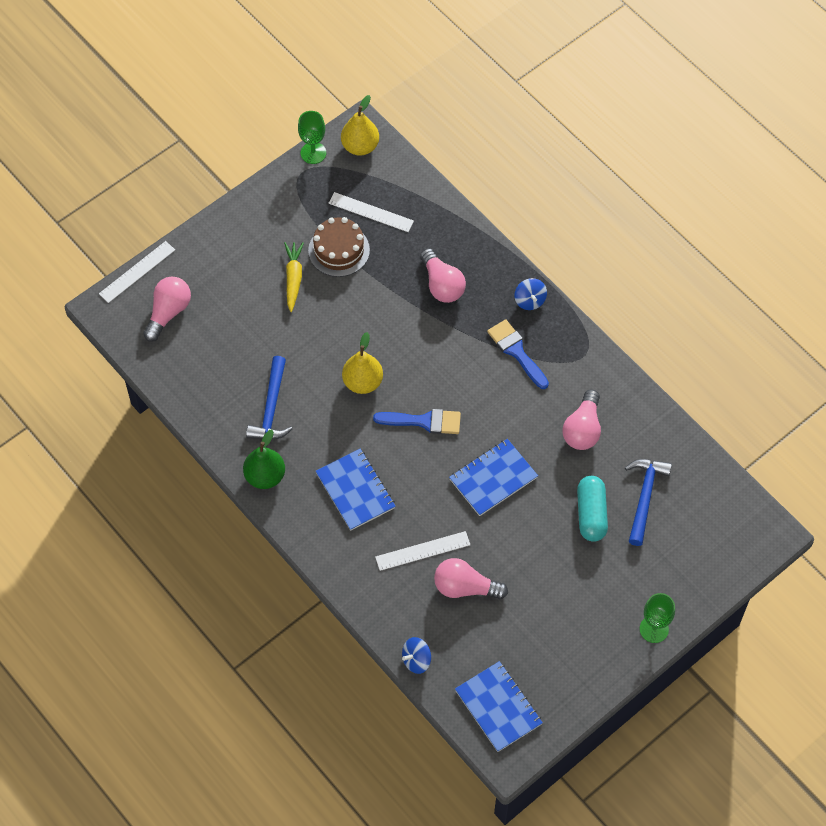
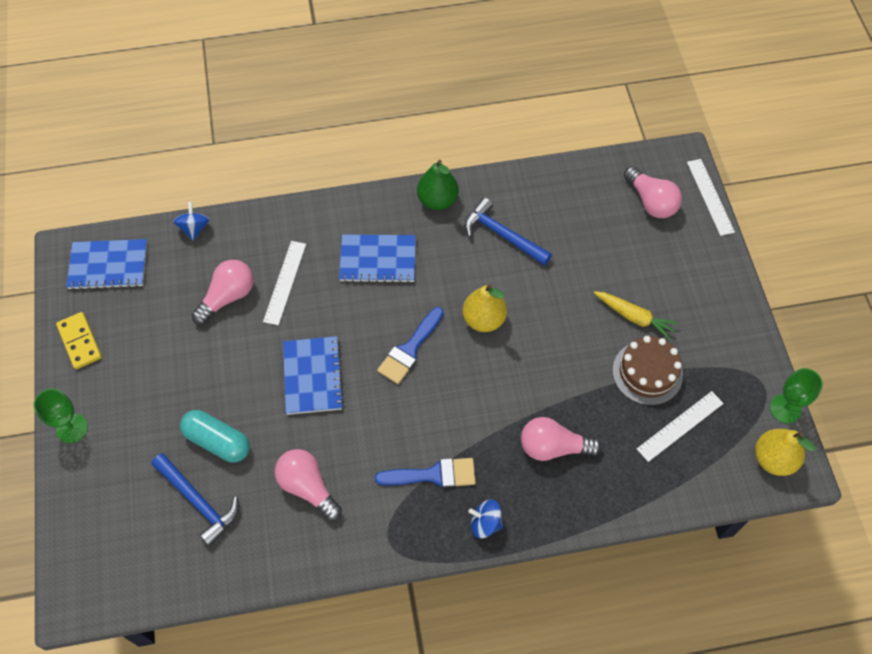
camera: 120 degrees right, 0 degrees up
(581, 678) = (80, 341): none -> yellow domino

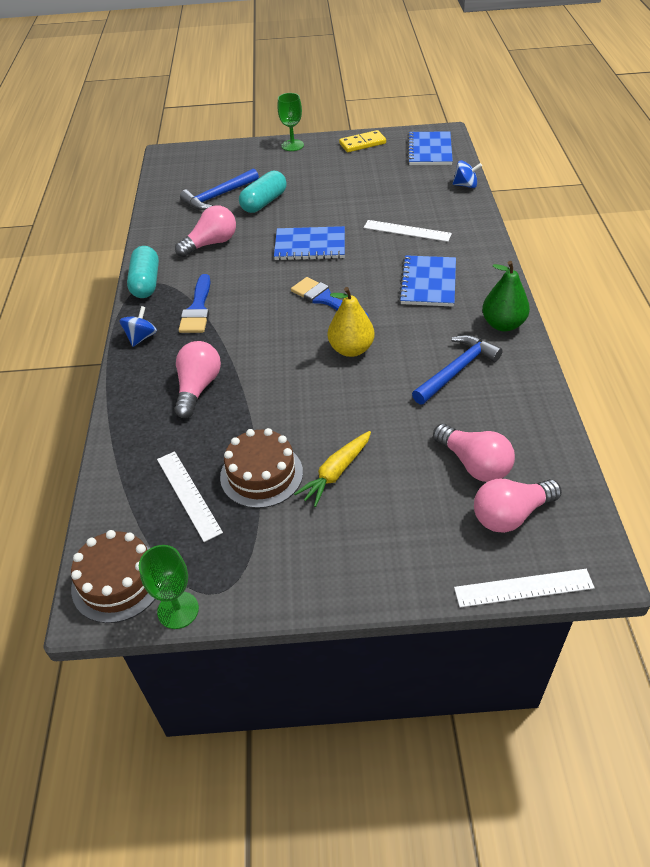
camera: 100 degrees right, 15 degrees down
(227, 297) = (394, 203): pink light bulb -> pink light bulb (474, 464)
(388, 545) = (146, 283): none -> turquoise capsule
(773, 459) = (118, 581): yellow pear -> brown cake

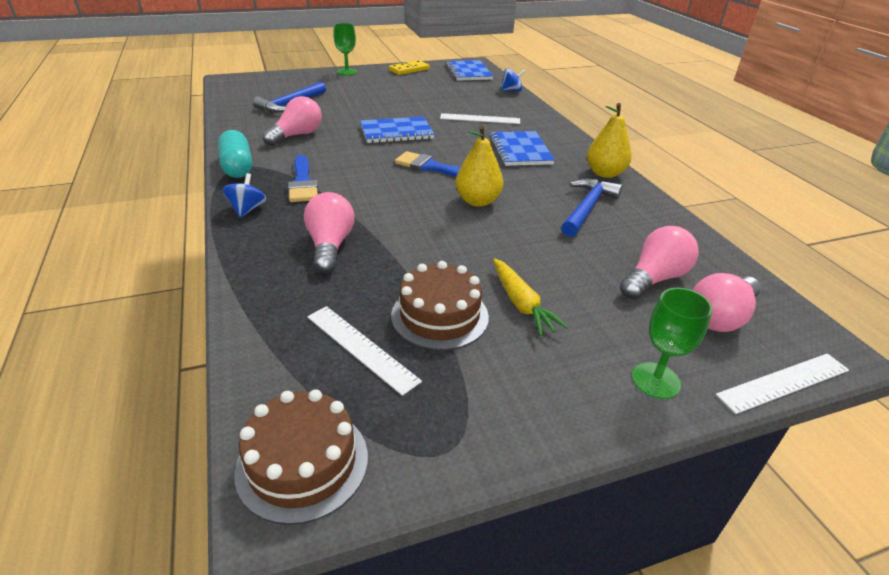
camera: 20 degrees left, 10 degrees down
(178, 610) = (402, 484): green goblet -> green goblet (655, 380)
(264, 202) = (337, 106): turquoise capsule -> none
(336, 473) = (521, 304): yellow carrot -> yellow carrot turned 45 degrees counterclockwise
(474, 464) = (654, 278): pink light bulb -> pink light bulb turned 75 degrees counterclockwise
(503, 324) = (604, 173): green pear -> yellow pear

